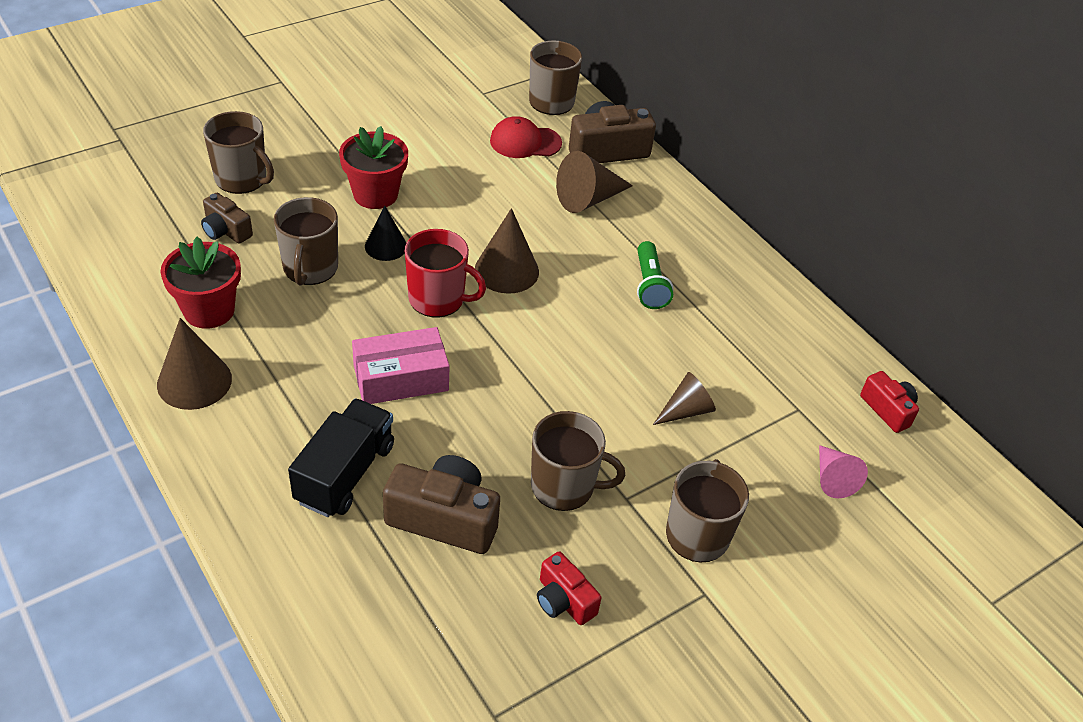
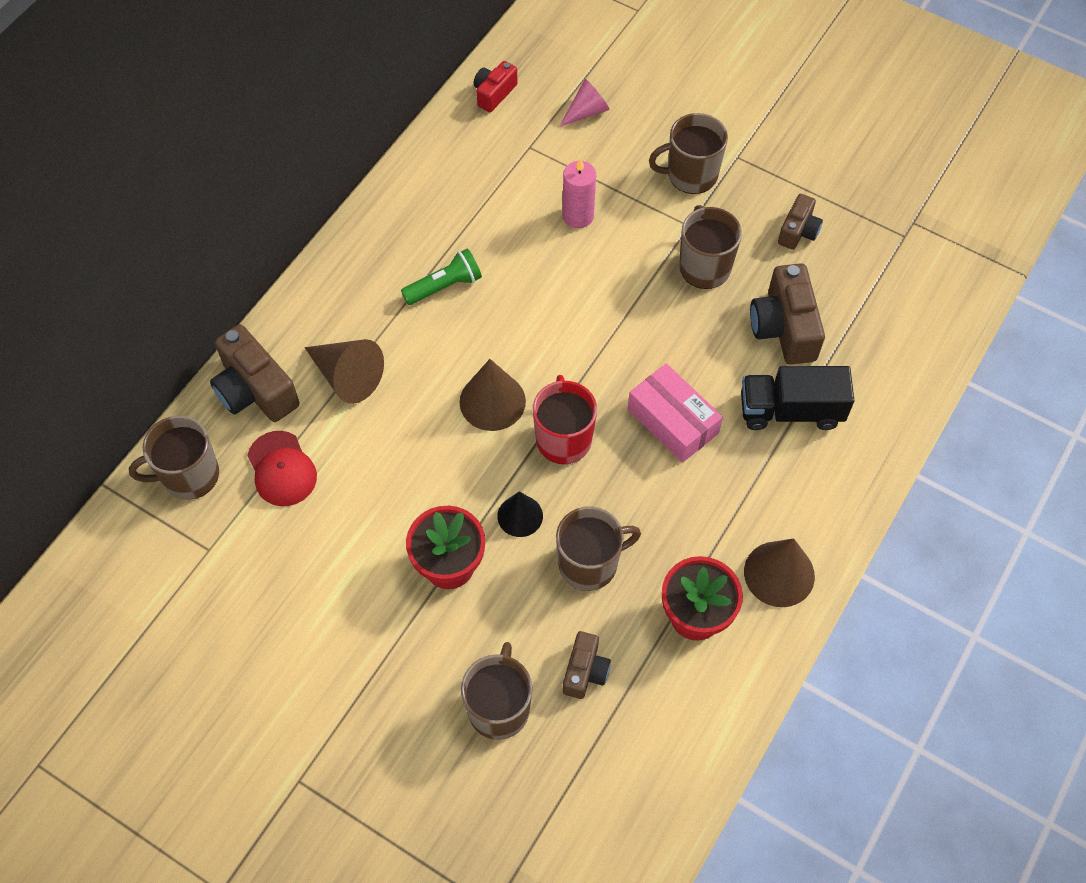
camera: 110 degrees left, 15 degrees up
(563, 600) = (798, 231): red camera -> brown camera
(686, 410) = (578, 216): brown cone -> pink candle

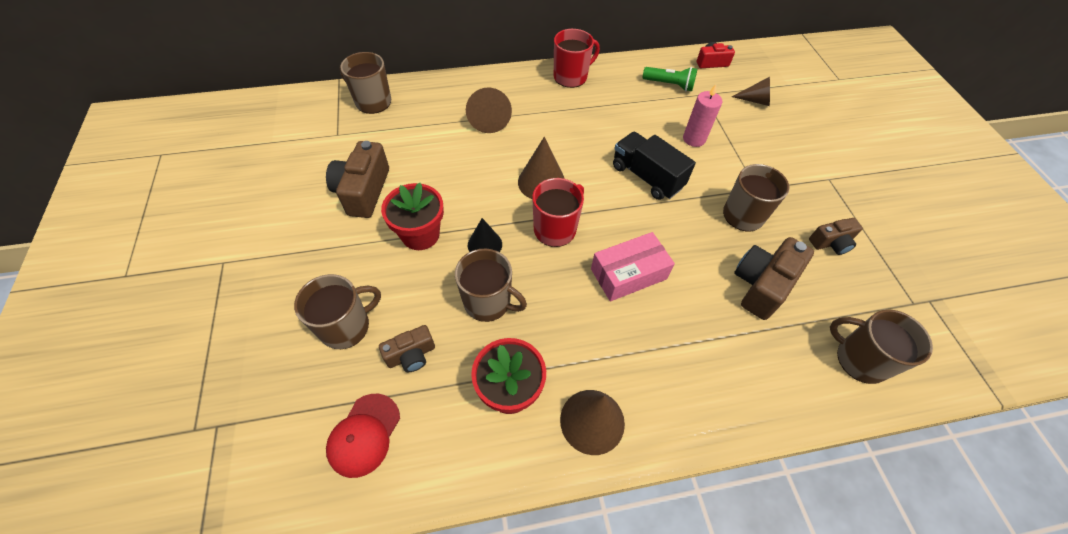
camera: 45 degrees right, 5 degrees down
(255, 390) = (443, 93): brown camera -> brown camera (363, 191)
(282, 469) = (410, 130): red cap -> red cap (364, 435)
(369, 243) = (571, 77): none -> red mug
(445, 286) = (584, 118): green flashlight -> green flashlight (669, 85)
(586, 111) = (755, 100): pink cone -> brown cone
(672, 421) = (628, 274): pink box -> pink box turned 60 degrees clockwise
(691, 175) = (787, 167): brown mug -> brown mug (859, 359)
(790, 410) = (713, 333): black truck -> black truck (646, 177)

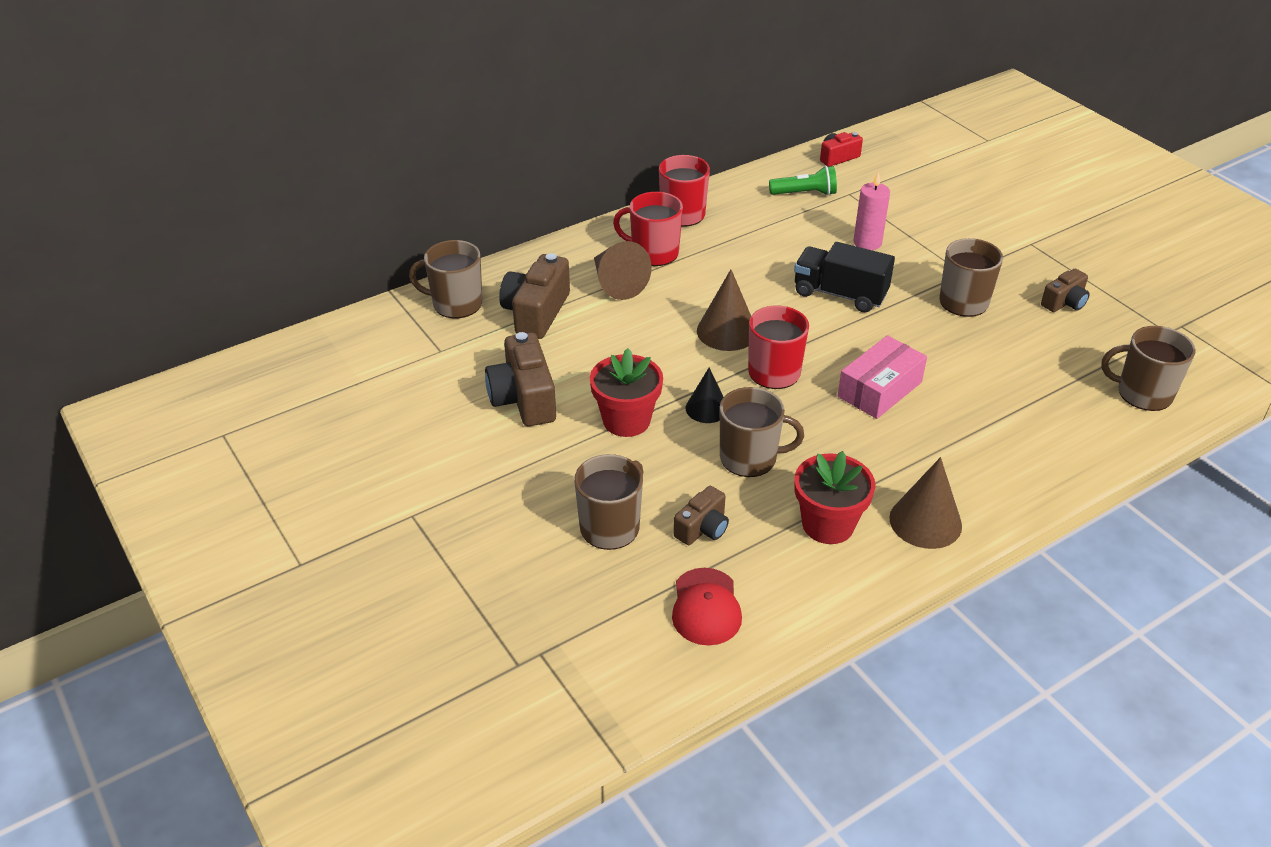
camera: 20 degrees left, 15 degrees down
(530, 101) = (653, 253): none -> red mug
(755, 100) = (910, 185): brown cone -> none
(761, 285) = (1018, 359): brown camera -> brown camera (536, 312)

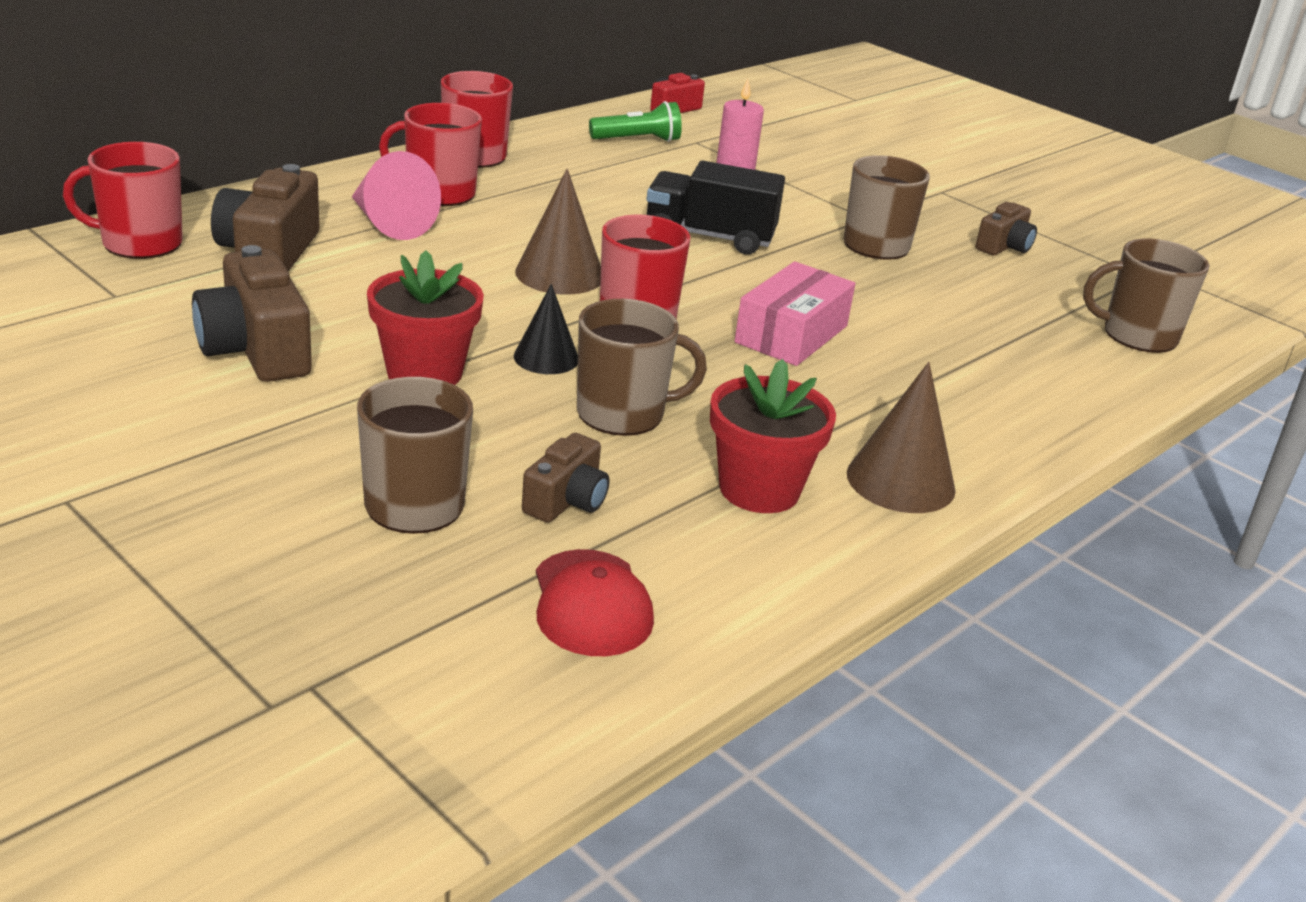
camera: 15 degrees left, 10 degrees down
(456, 304) = (140, 243): brown mug -> red mug
(616, 283) = (389, 223): brown cone -> pink cone

